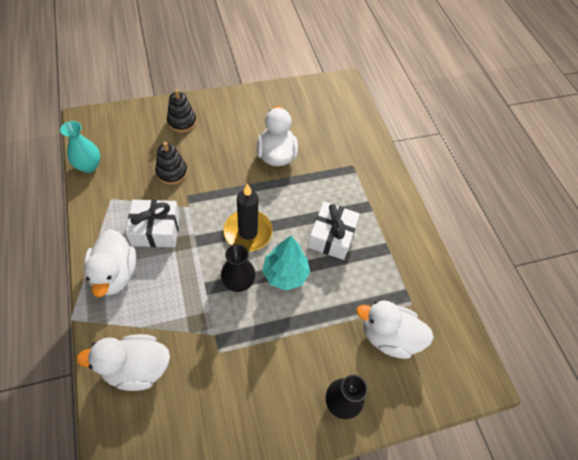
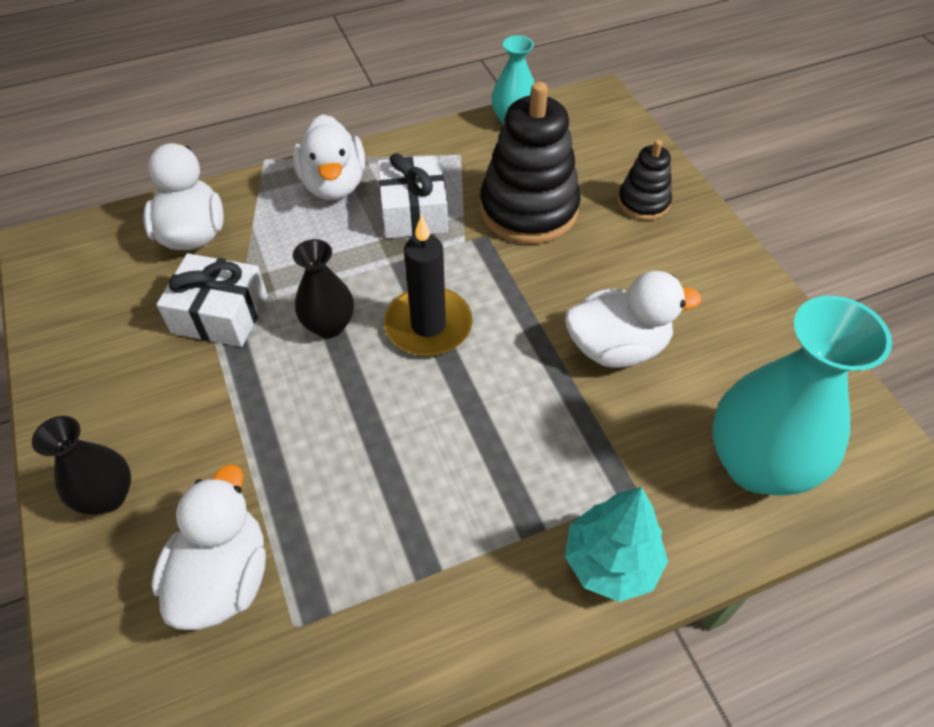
camera: 90 degrees right, 5 degrees down
(115, 274) = (334, 184): white duck -> white duck turned 90 degrees counterclockwise
(172, 172) = (528, 209): black stacking toy -> black stacking toy, size x1.88
(285, 274) = (349, 390): turquoise tree -> turquoise tree (611, 562)
(331, 236) = (440, 460): white gift -> white gift (220, 314)
(343, 123) = (757, 464): none -> turquoise vase

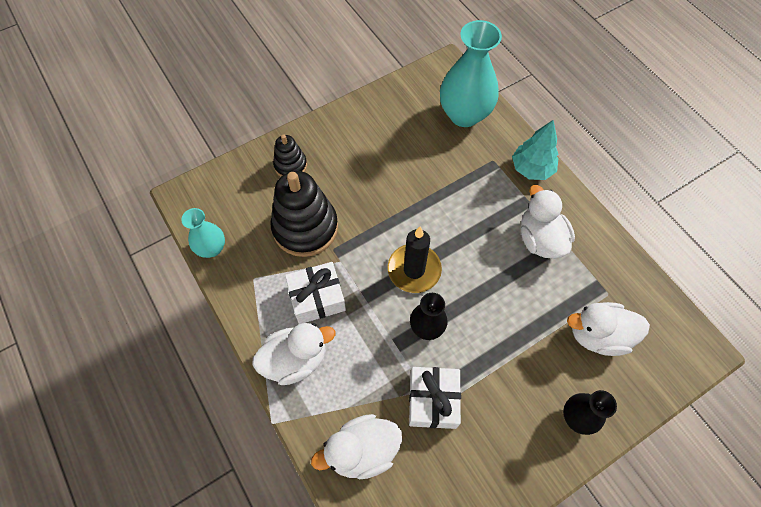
camera: 100 degrees left, 10 degrees up
(617, 347) = (408, 173): white duck -> white duck (540, 239)

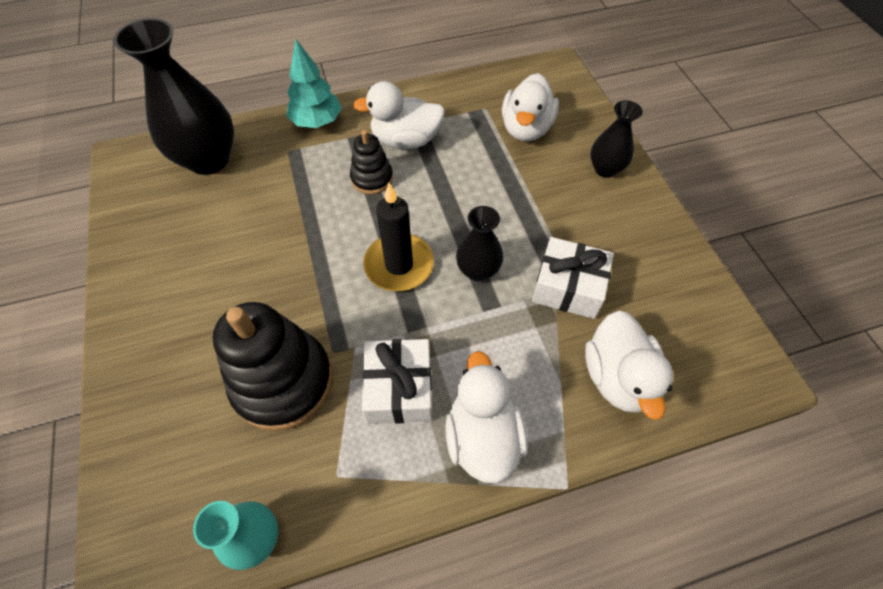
camera: 75 degrees left, 5 degrees down
(290, 165) = (165, 382): black stacking toy -> black stacking toy (372, 178)
(464, 114) = (208, 159): turquoise vase -> black vase

